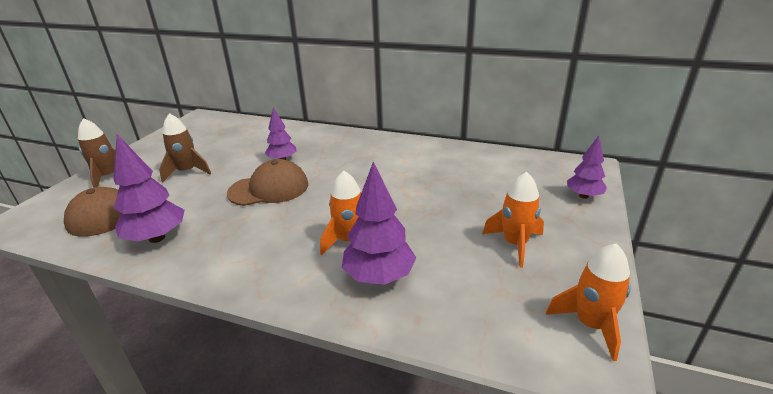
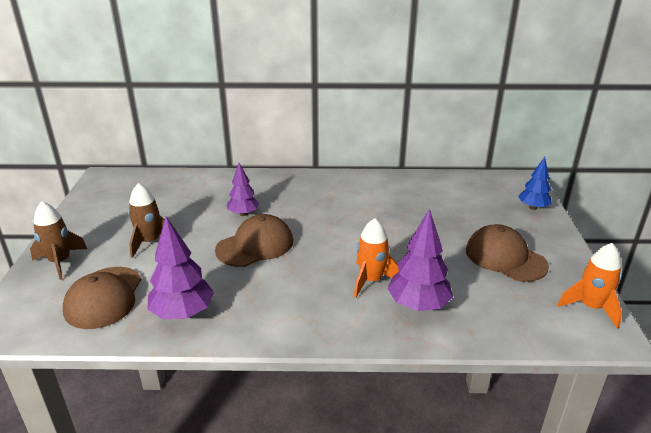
camera: 20 degrees left, 0 degrees up
(515, 244) = (505, 257): orange rocket -> brown cap
(583, 196) = (533, 207): purple tree -> blue tree

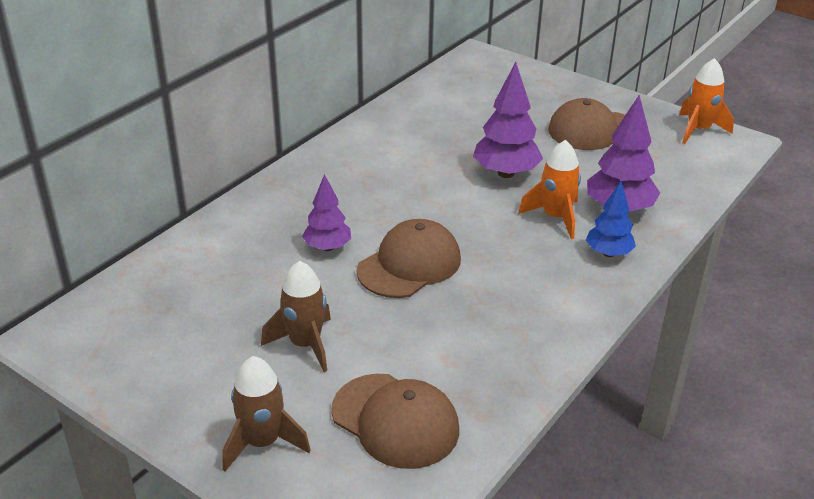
camera: 55 degrees left, 5 degrees up
(183, 313) = (491, 364): purple tree -> purple tree (506, 173)
(255, 245) = (409, 264): brown cap -> brown cap turned 45 degrees clockwise
(533, 207) = (532, 76): blue tree -> blue tree (608, 253)

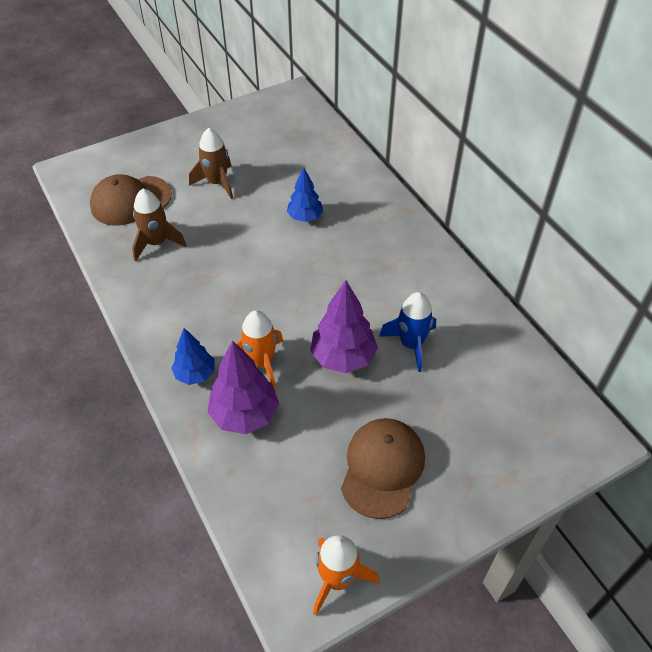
camera: 115 degrees right, 15 degrees up
(262, 442) = (157, 150): brown rocket -> brown rocket (156, 243)
(327, 247) = (305, 217): purple tree -> blue tree
(409, 264) = (259, 252): brown cap -> none
(458, 142) = (411, 344): none -> blue rocket

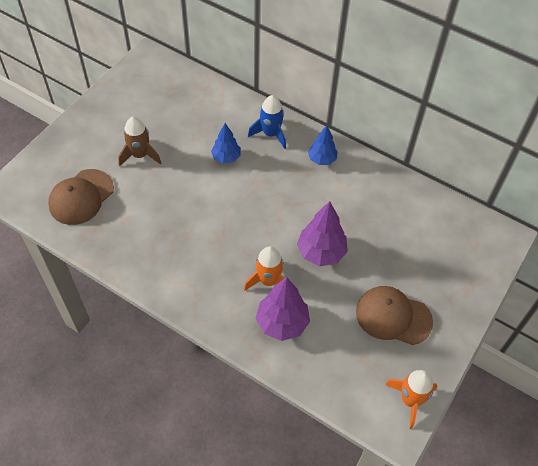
camera: 30 degrees left, 5 degrees up
(156, 243) = (127, 223): brown rocket -> none
(195, 374) = (228, 310): blue tree -> blue tree (322, 159)
(382, 468) = (393, 316): brown cap -> brown cap turned 60 degrees counterclockwise
(411, 344) = (359, 223): blue rocket -> blue rocket (270, 134)

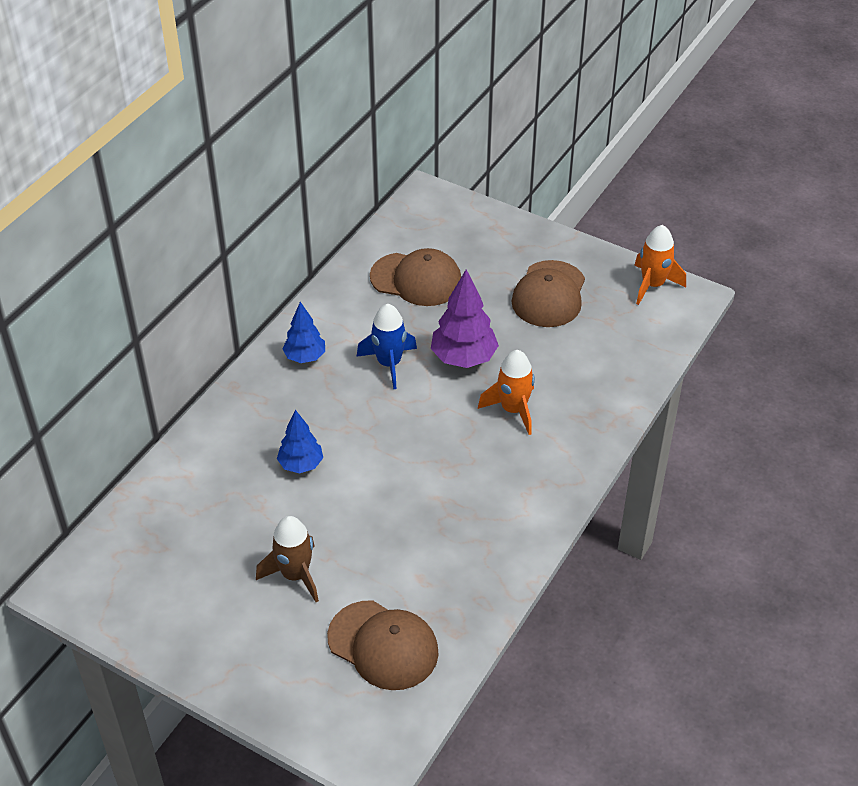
camera: 90 degrees left, 10 degrees down
(270, 134) = (254, 414): blue rocket -> blue rocket (389, 364)
(282, 323) = (573, 395): purple tree -> none
(404, 226) = (416, 279): none -> brown cap

